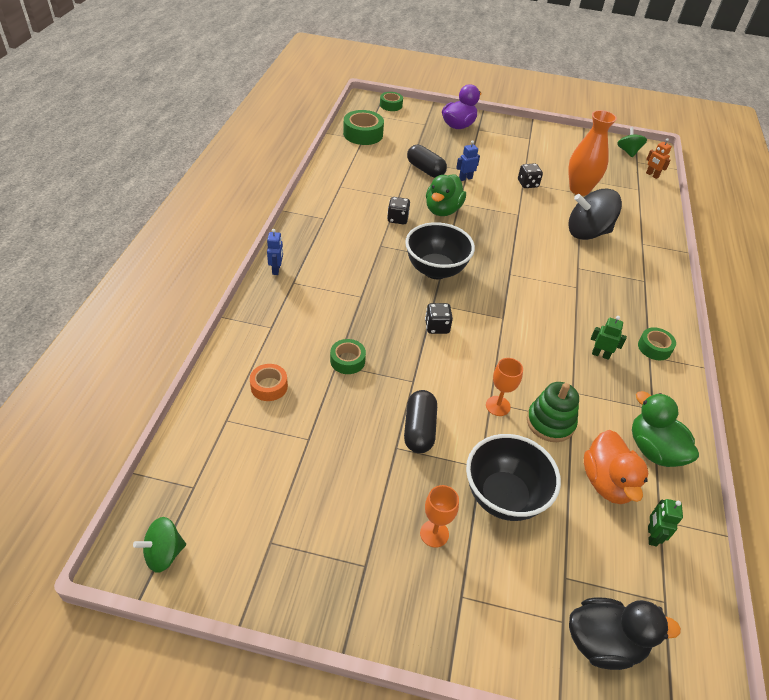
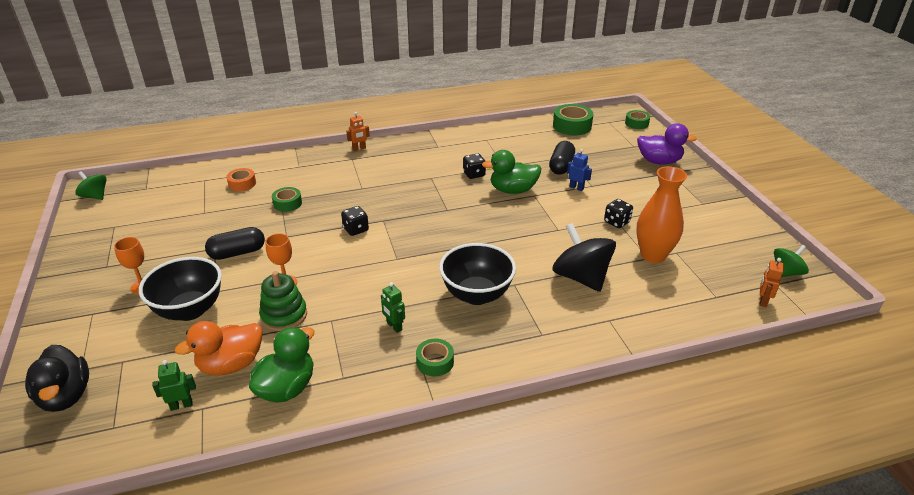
camera: 65 degrees right, 10 degrees down
(276, 269) = (359, 149): blue robot -> orange robot
(435, 270) = (426, 209): black bowl -> black bowl (476, 295)
(600, 354) = (394, 326): green robot -> green robot turned 150 degrees clockwise

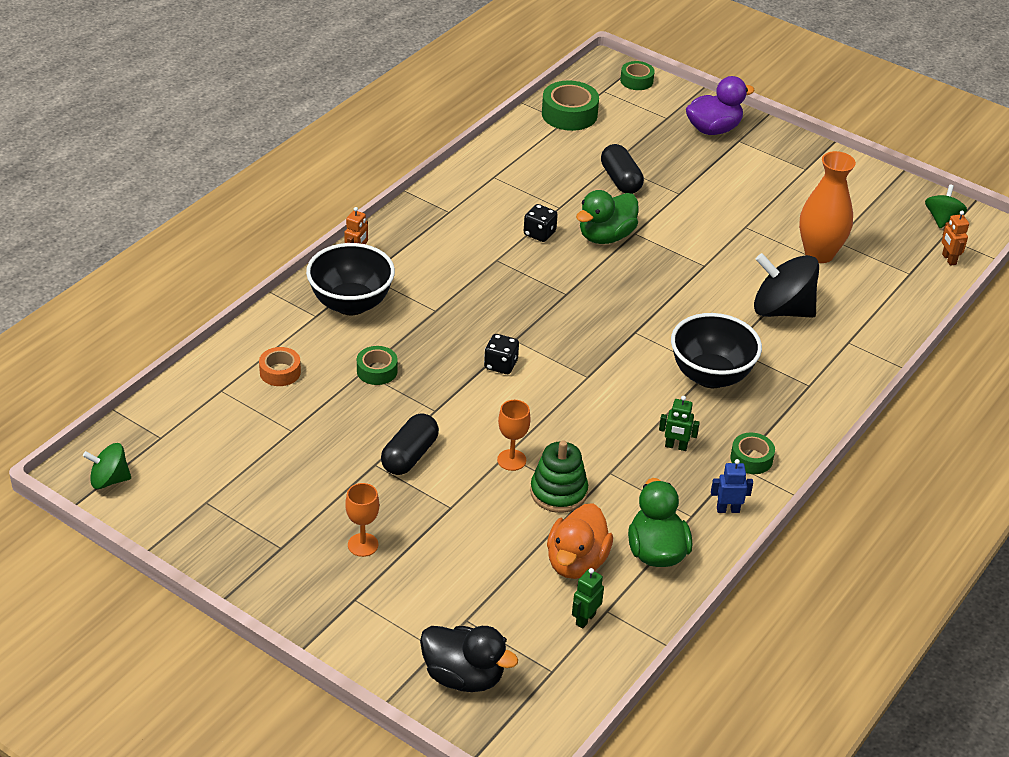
camera: 40 degrees left, 5 degrees up
(190, 310) = (455, 539): black bowl -> black bowl (351, 304)
(576, 188) = (667, 203): blue robot -> blue robot (728, 509)
(616, 222) = (750, 230): black dice -> none

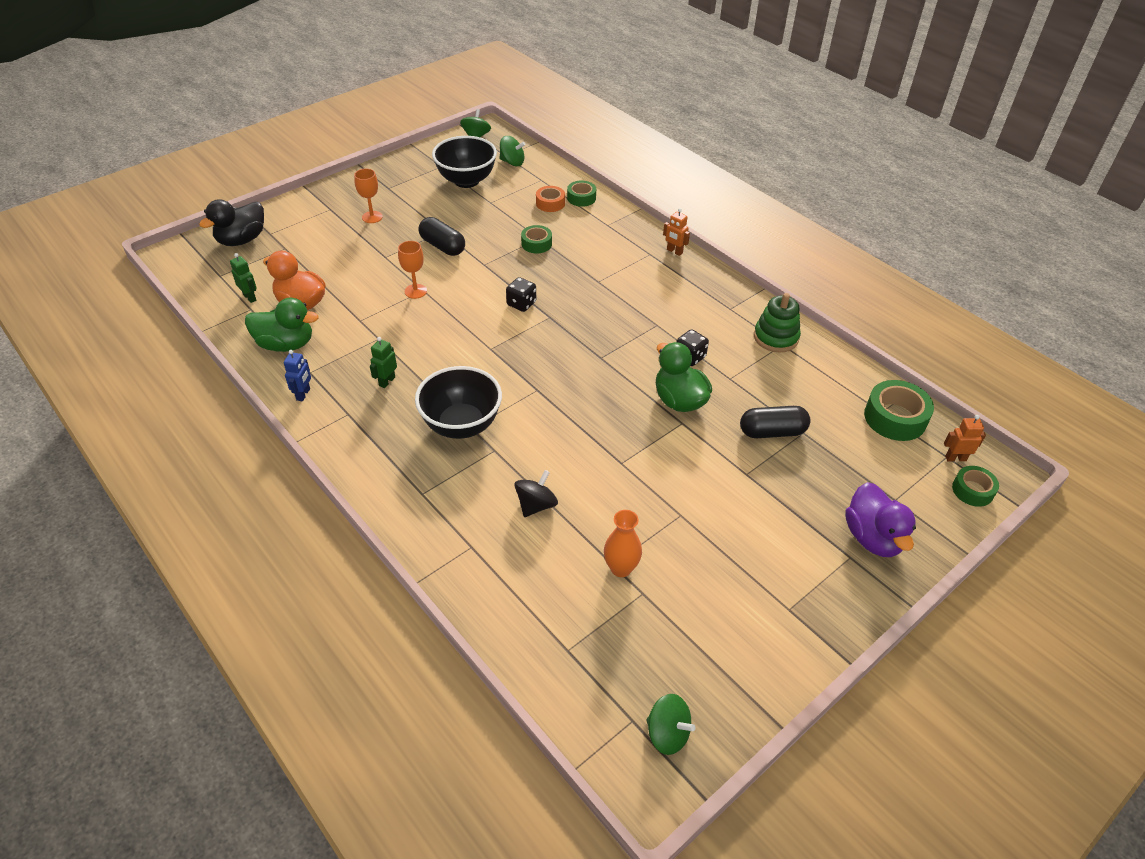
camera: 105 degrees right, 5 degrees up
(180, 426) = (512, 162): none -> green spinning top
(351, 304) = (616, 242): black bowl -> black bowl (466, 181)
(558, 492) = (371, 308): green stacking toy -> green stacking toy (776, 337)
(751, 459) = (350, 424): green tape -> green tape (581, 198)
(781, 310) = (536, 505): black spinning top -> black spinning top, size x0.57
(819, 254) = (621, 568): orange vase -> orange vase, size x0.62
(948, 259) = (584, 706): orange robot -> orange robot (955, 458)

